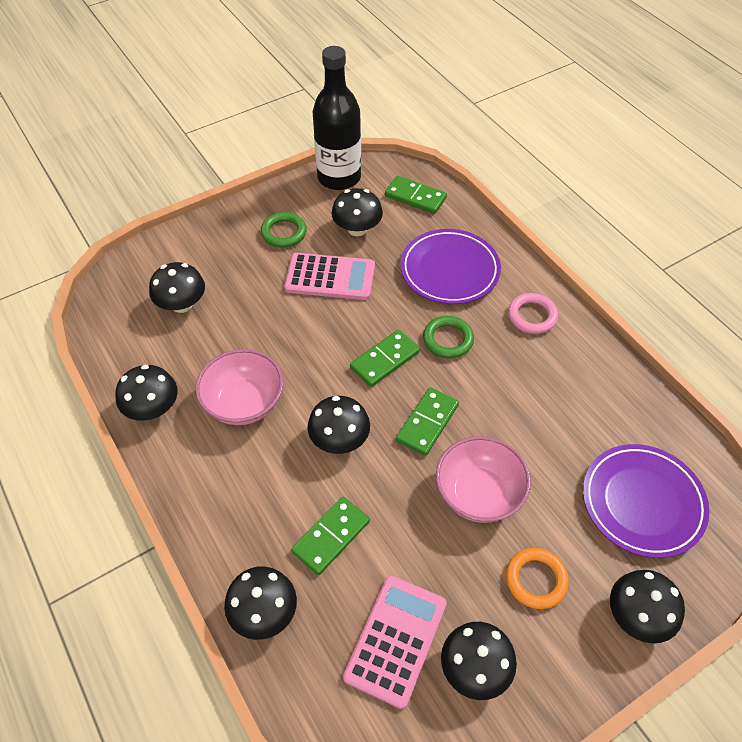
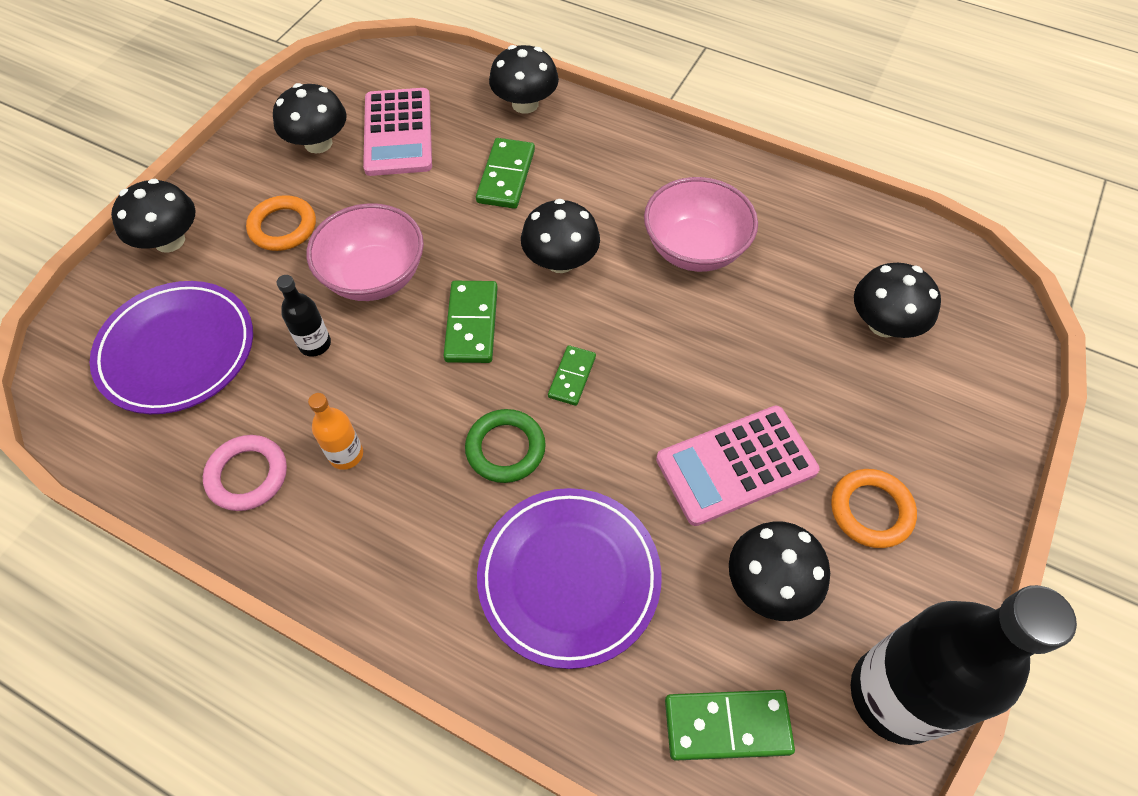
camera: 150 degrees right, 5 degrees up
(152, 408) = (783, 200): black mushroom -> none
(284, 232) = (871, 510): green ring -> orange ring
(384, 360) = (572, 377): green domino -> green domino, size x0.64
(532, 316) = (398, 554): pink ring -> pink ring (247, 475)
(540, 460) = (315, 344): none -> black bottle
(543, 378) = (346, 455): none -> orange bottle

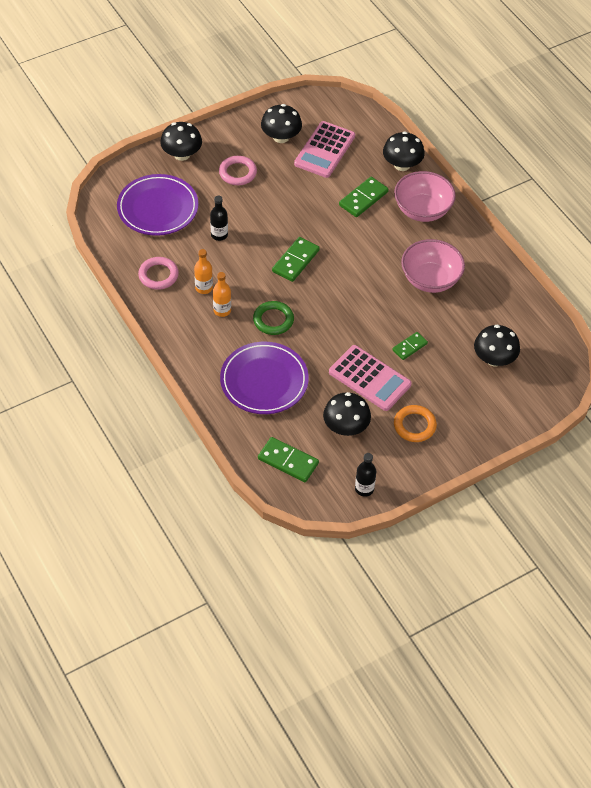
camera: 30 degrees right, 5 degrees down
(283, 227) = (237, 173): orange ring -> pink ring
(374, 276) = (265, 217): pink bowl -> pink bowl (422, 210)
(405, 480) = (222, 310): none -> orange bottle
(560, 261) = (359, 253): black mushroom -> none
(572, 377) = (325, 306): green domino -> green domino (409, 347)
(736, 465) = (369, 378): pink calculator -> pink calculator turned 150 degrees counterclockwise
(895, 695) = (364, 489): black bottle -> black bottle, size x0.43

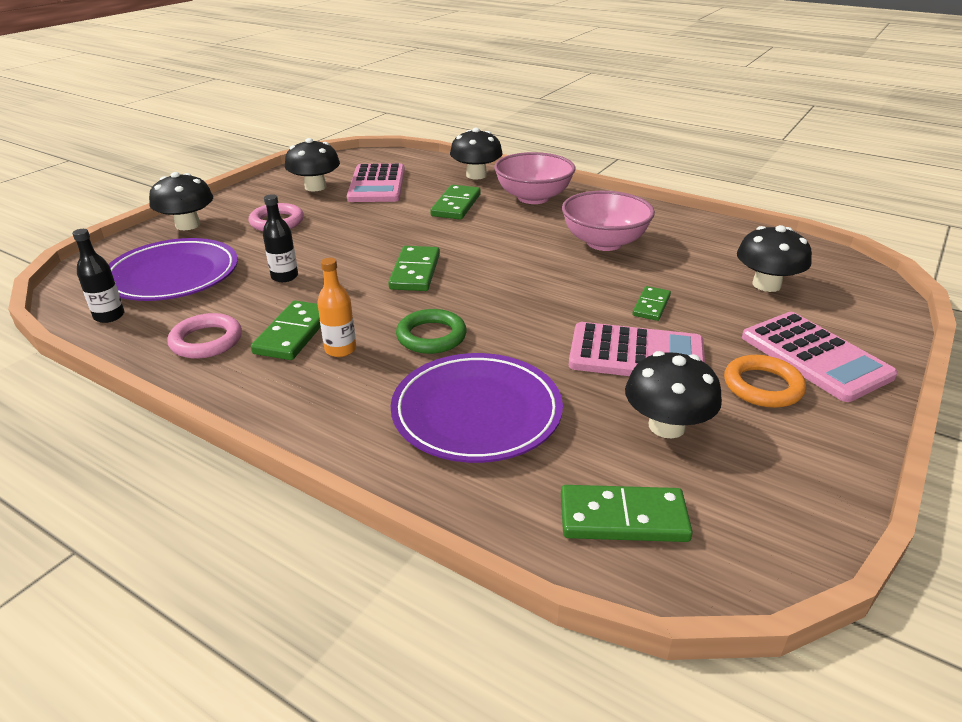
camera: 25 degrees left, 20 degrees down
(204, 288) = (293, 333): orange bottle -> green domino
(364, 489) = (797, 507): black bottle -> black bottle (109, 316)
(462, 420) = (815, 356): none -> pink calculator

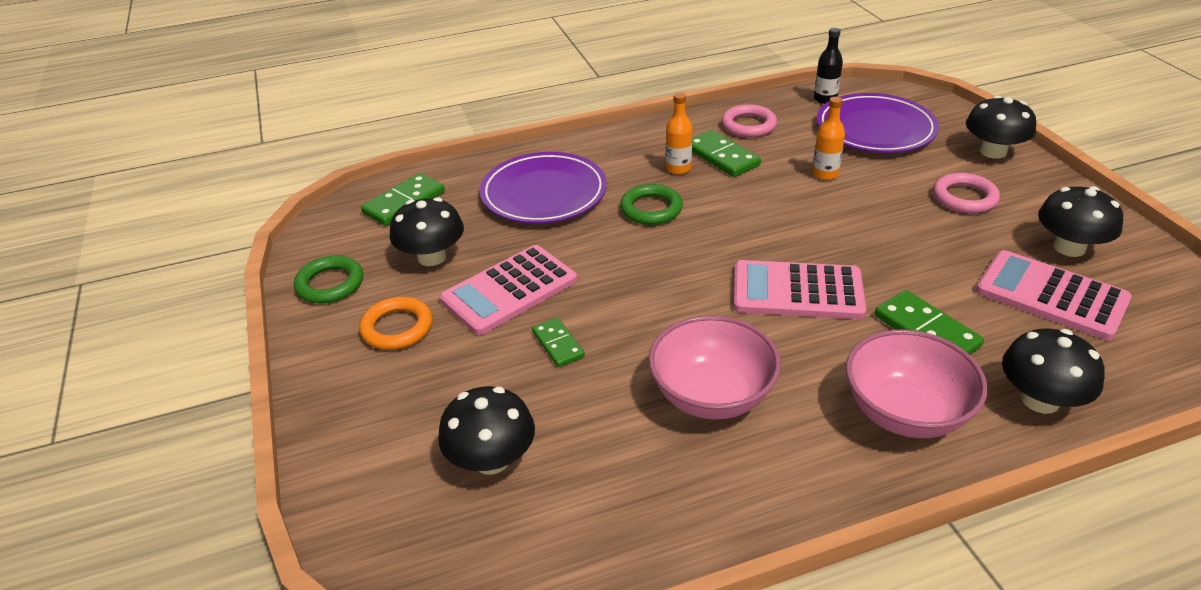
camera: 130 degrees right, 5 degrees up
(284, 277) = (825, 174): black bottle -> orange bottle
(415, 272) = (769, 239): green domino -> none
(800, 470) = (330, 284): none -> green ring
(815, 356) = (377, 388): pink calculator -> pink calculator (797, 291)

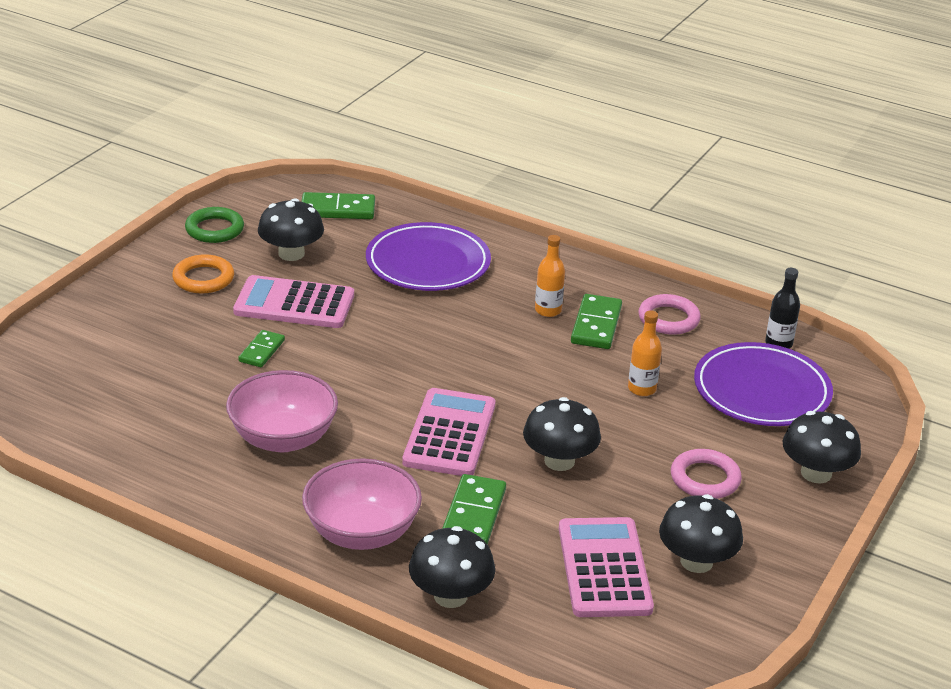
camera: 45 degrees right, 5 degrees down
(491, 459) = (129, 375): black mushroom -> black mushroom (559, 461)
(651, 209) = (472, 321): green ring -> none
(797, 291) = (449, 434): pink calculator -> pink calculator turned 45 degrees clockwise

